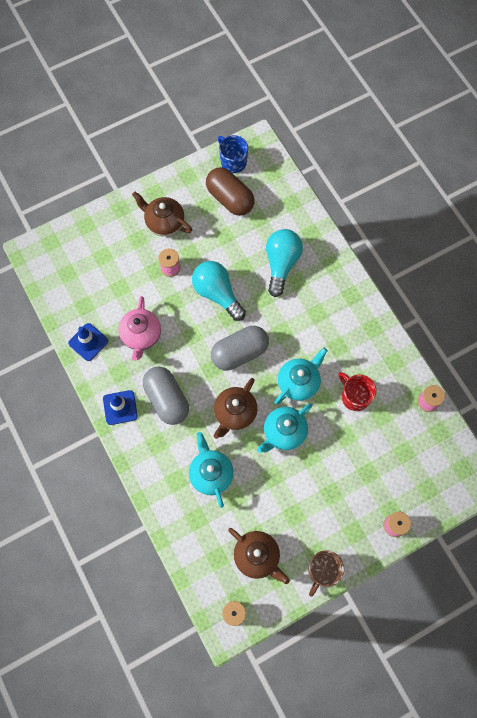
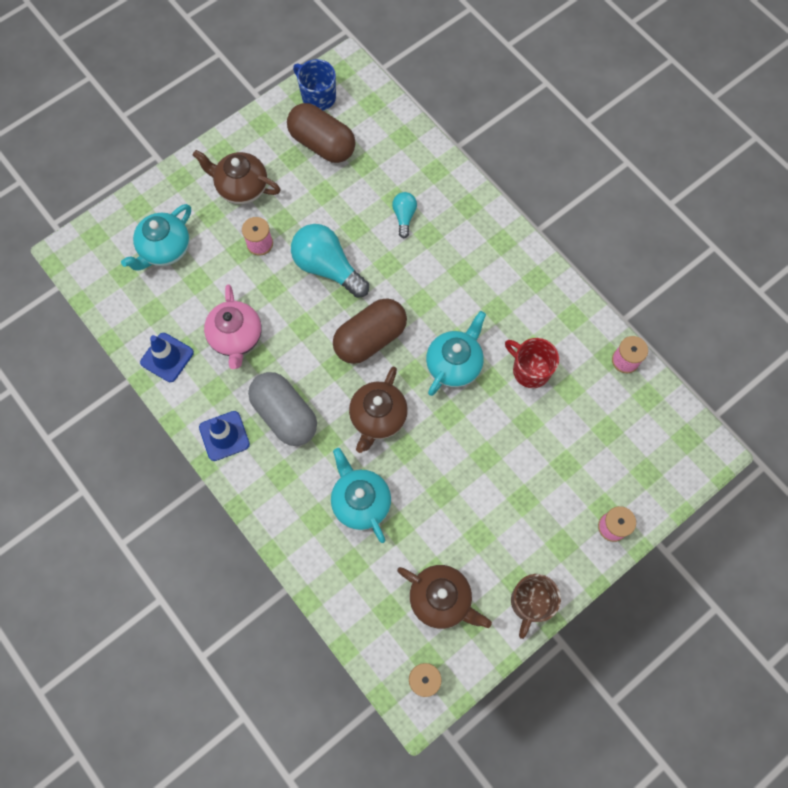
camera: 10 degrees left, 0 degrees up
(239, 353) = (370, 338): grey capsule -> brown capsule
(281, 264) = (404, 216): turquoise light bulb -> turquoise light bulb, size x0.51
(284, 432) = (446, 431): turquoise teapot -> turquoise teapot (165, 249)

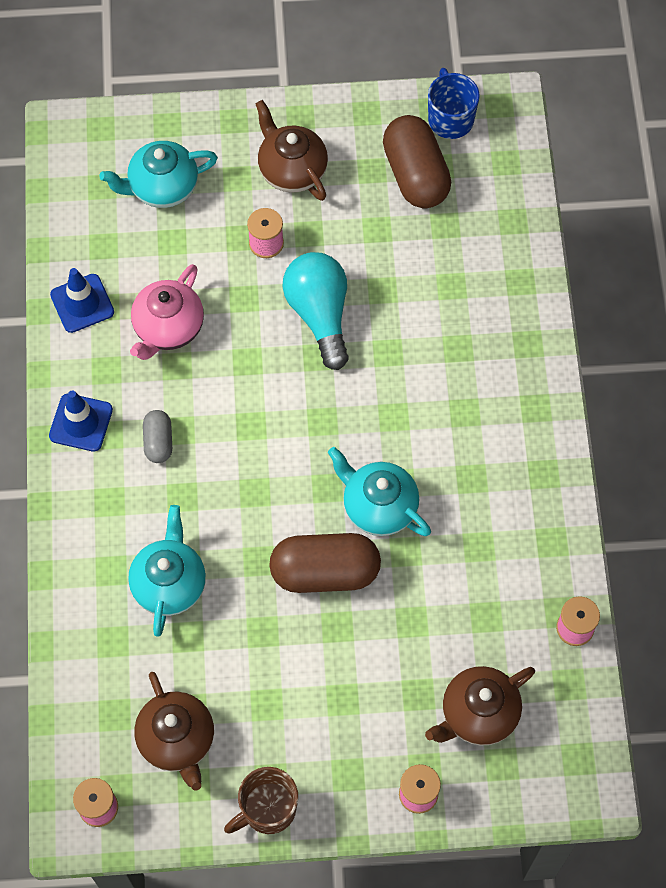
camera: 35 degrees right, 5 degrees down
(285, 415) = (158, 442): grey capsule -> grey capsule, size x0.52
(370, 338) = (308, 420): brown capsule -> brown capsule (325, 572)
(378, 417) = (253, 509): brown teapot -> brown teapot (478, 714)
(404, 216) = (446, 311): turquoise light bulb -> none
(454, 364) = (378, 506): turquoise teapot -> turquoise teapot turned 120 degrees counterclockwise
(530, 370) = (458, 567): red mug -> none

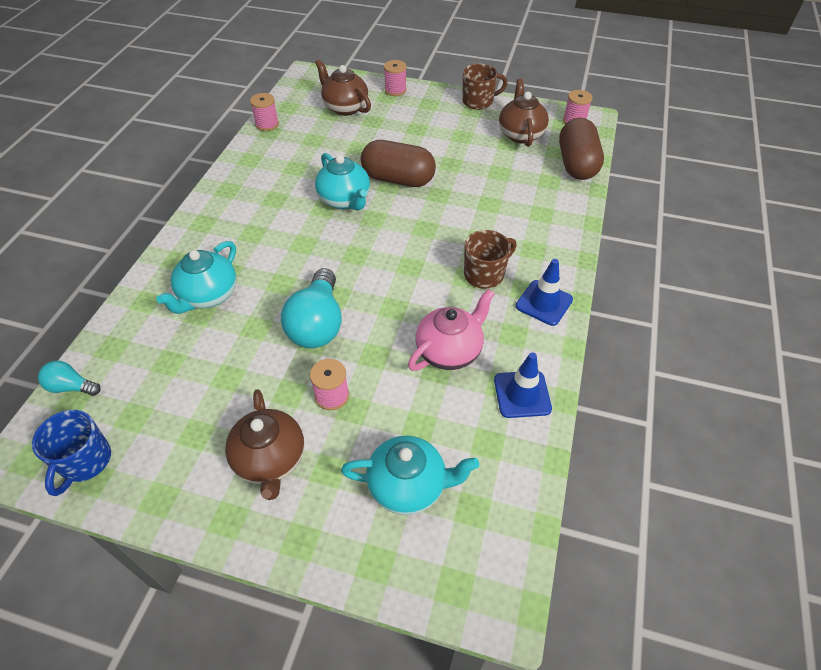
camera: 160 degrees left, 15 degrees down
(158, 442) = (485, 274): grey capsule -> brown mug
(169, 584) = (503, 197): turquoise teapot -> turquoise teapot (208, 295)
(415, 175) = (160, 415): brown capsule -> brown capsule (576, 164)
(478, 714) = (345, 107): brown teapot -> brown teapot turned 120 degrees counterclockwise
(518, 173) = (71, 387): none -> turquoise light bulb

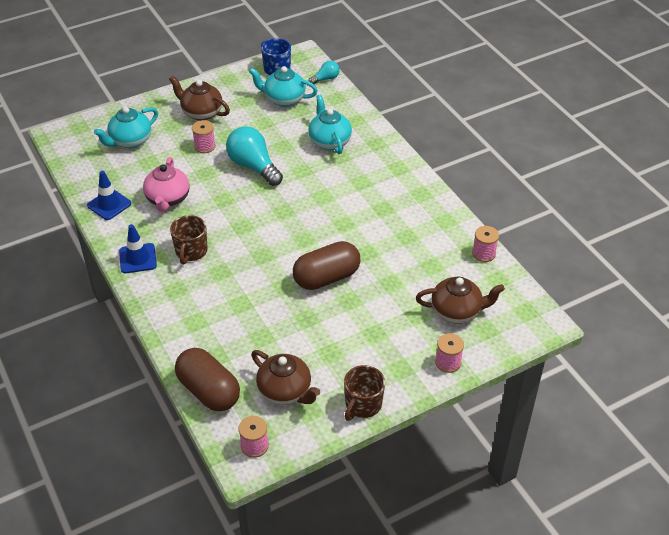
camera: 135 degrees right, 5 degrees down
(345, 200) = (339, 238): turquoise teapot -> turquoise teapot (284, 99)

